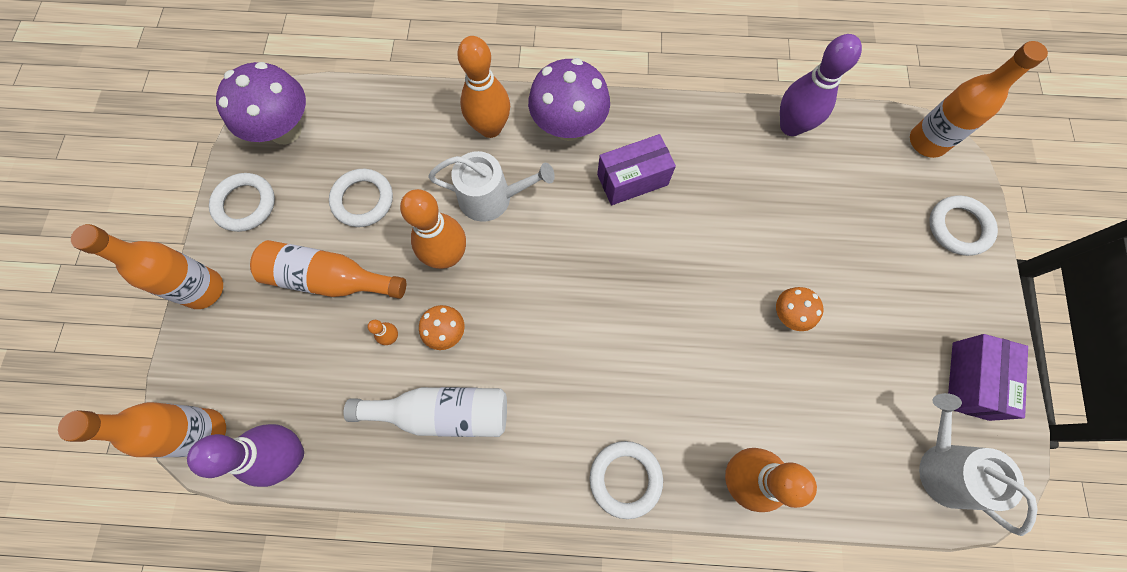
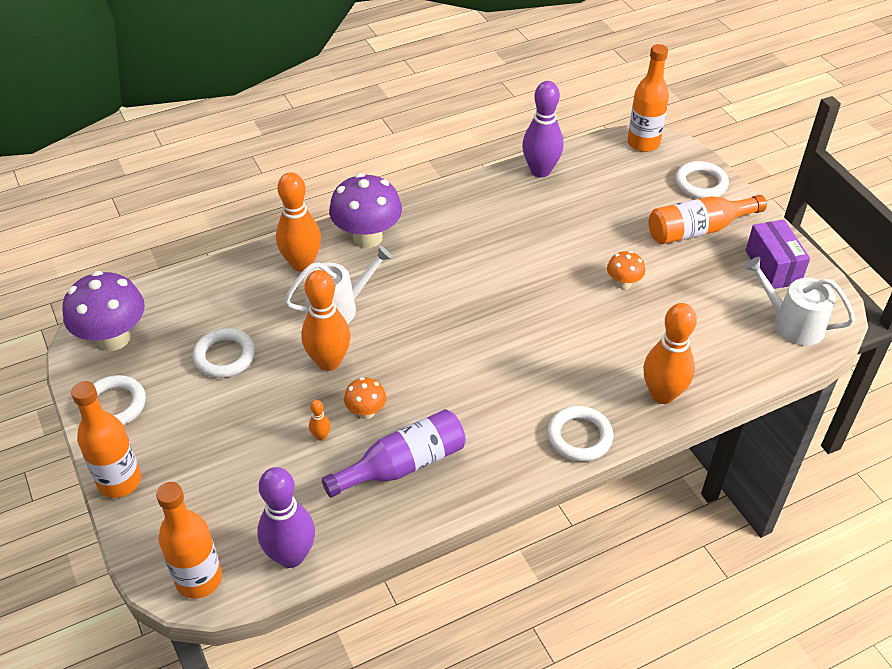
camera: 30 degrees left, 25 degrees down
(330, 279) = (235, 422): orange bottle -> orange bottle (698, 230)
(442, 412) = (403, 465): white bottle -> purple bottle
(632, 180) = (444, 251): purple box -> none

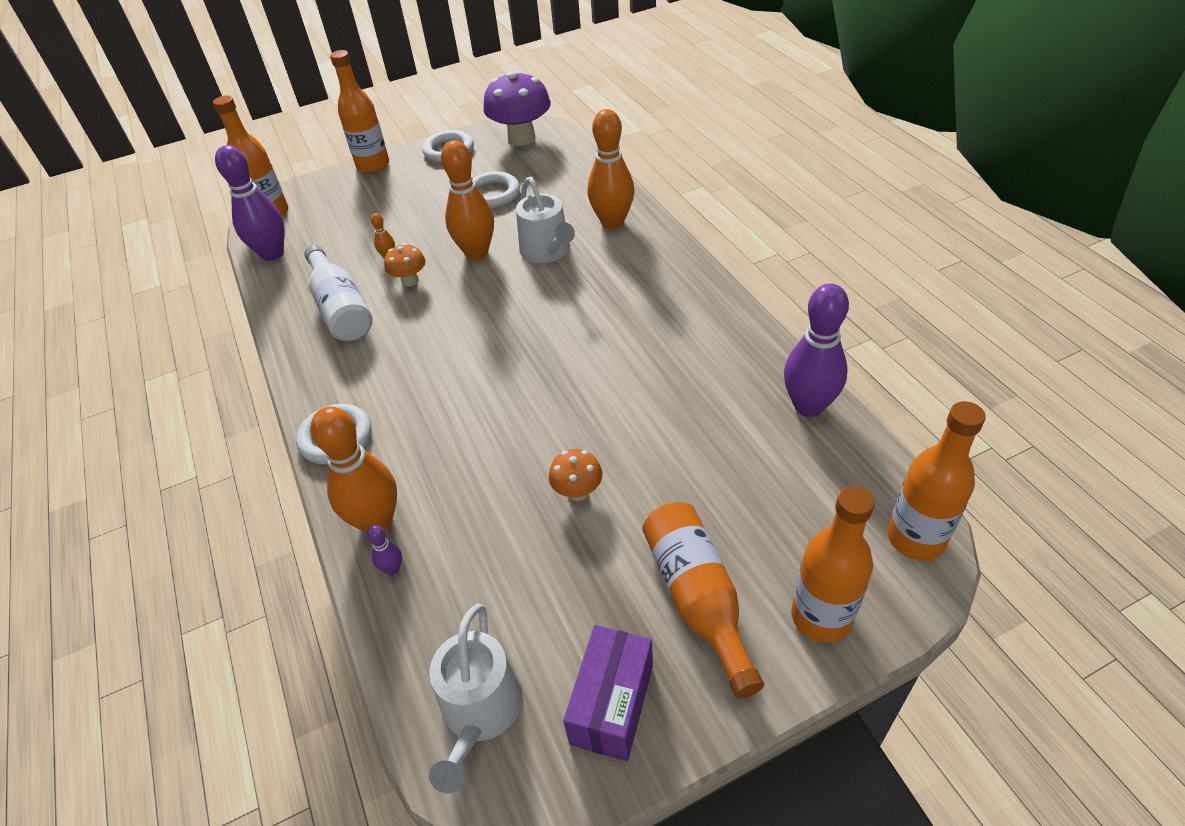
camera: 95 degrees right, 0 degrees up
(367, 237) = (655, 261): purple mushroom -> none
(403, 465) = (341, 308): purple bottle -> white bottle
(700, 184) = (821, 616): white ring -> orange bottle
(702, 379) = (393, 569): none -> purple bowling pin
(772, 267) = (612, 704): purple box -> purple box turned 60 degrees counterclockwise
(792, 323) = (480, 712): white watering can -> white watering can turned 150 degrees clockwise

